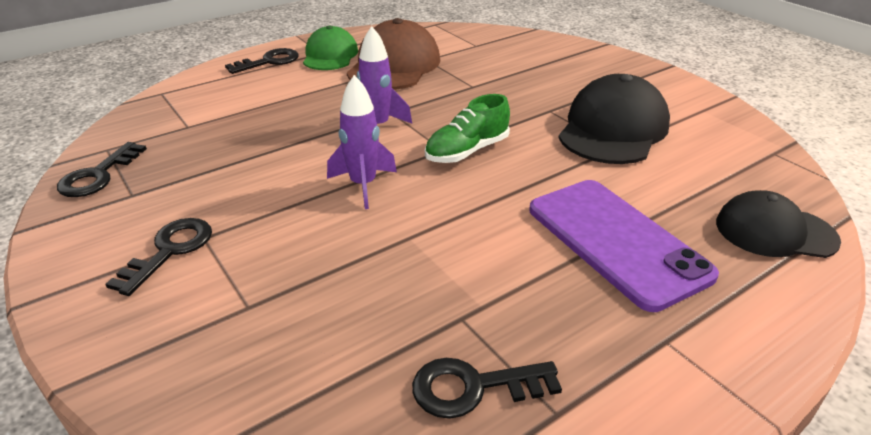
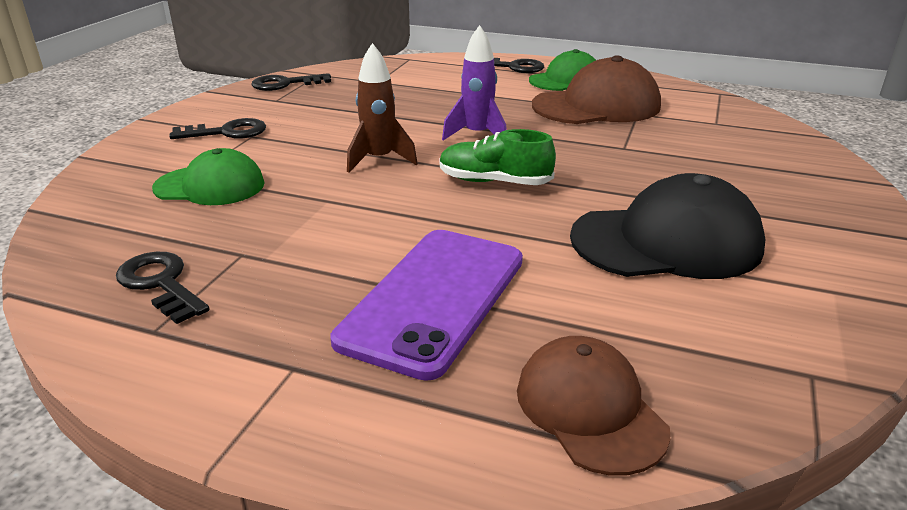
camera: 55 degrees right, 5 degrees down
(293, 299) = (210, 186): none -> green cap
(363, 185) = (379, 160): purple rocket -> brown rocket
(775, 231) = (590, 409): black cap -> brown cap

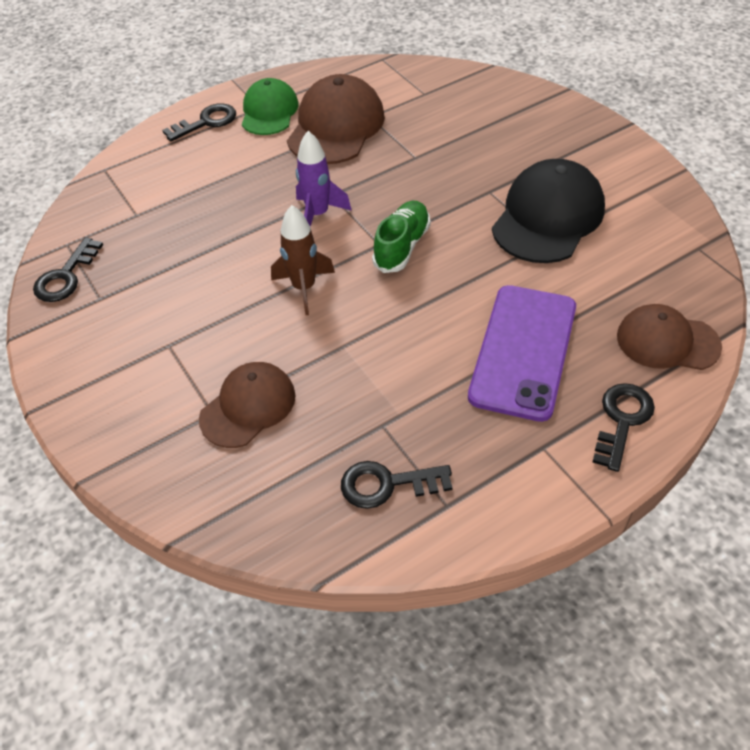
camera: 50 degrees left, 20 degrees up
(210, 186) = (248, 407): green cap -> brown cap
(227, 132) = (142, 358): black key -> black key (622, 420)
(434, 299) = (523, 351): purple phone -> purple phone turned 45 degrees clockwise
(494, 182) = (402, 246): green shoe -> green shoe turned 150 degrees clockwise

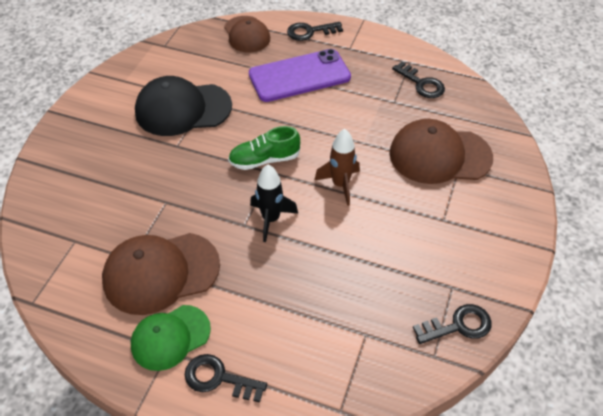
camera: 130 degrees left, 0 degrees up
(248, 407) = (439, 155): brown cap -> brown cap, size x1.53
(318, 214) = (271, 219): purple rocket -> black rocket

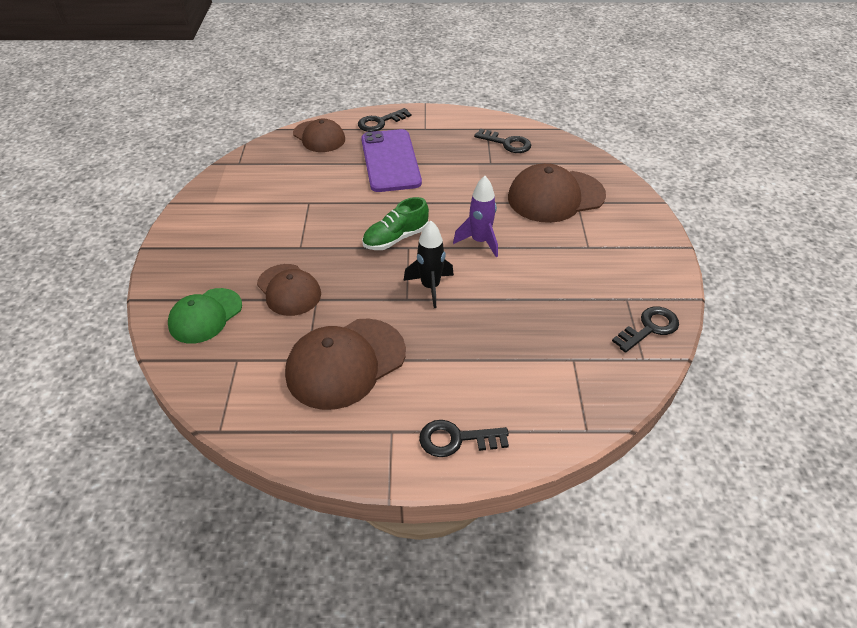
camera: 20 degrees left, 5 degrees down
(147, 186) = (289, 290): none -> brown cap
(170, 337) = (387, 418): green cap -> green cap (205, 316)
(183, 109) = (289, 214): black cap -> none
(299, 76) = (390, 161): purple phone -> purple phone turned 60 degrees counterclockwise
(340, 185) = (480, 241): brown rocket -> purple rocket

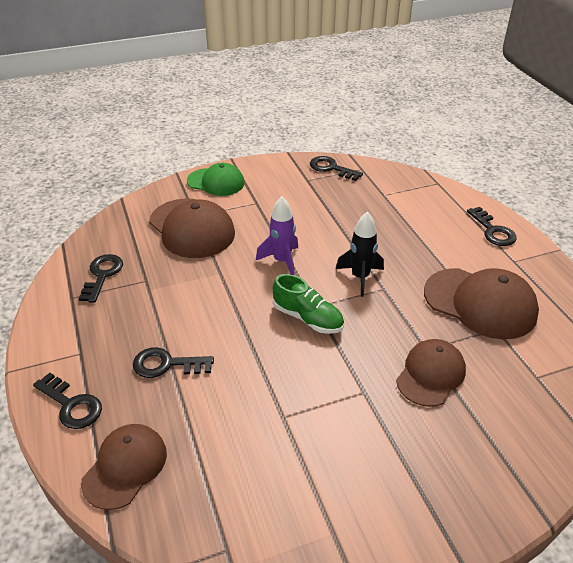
camera: 110 degrees left, 5 degrees down
(205, 316) = (513, 430): green cap -> green cap (216, 182)
(390, 161) = (166, 364): purple phone -> black key

